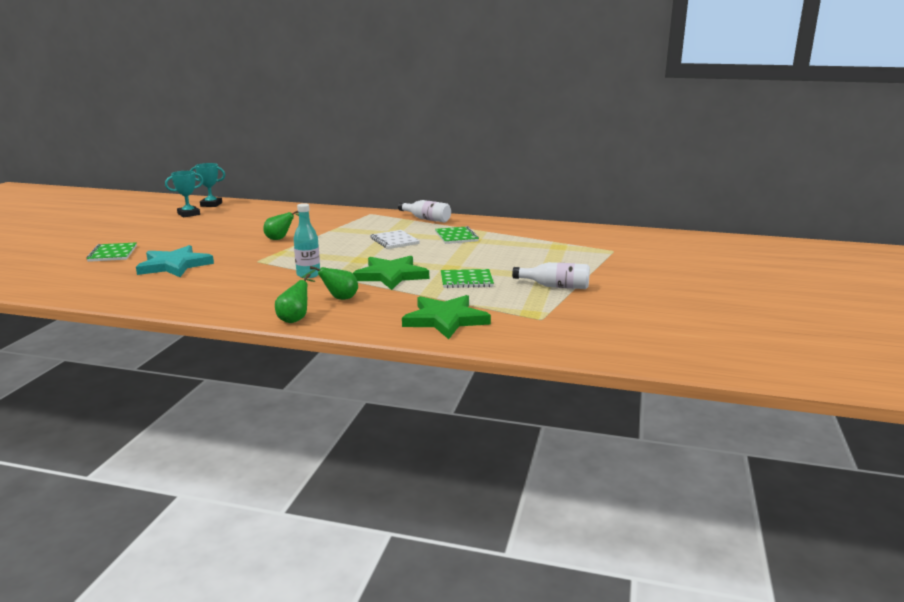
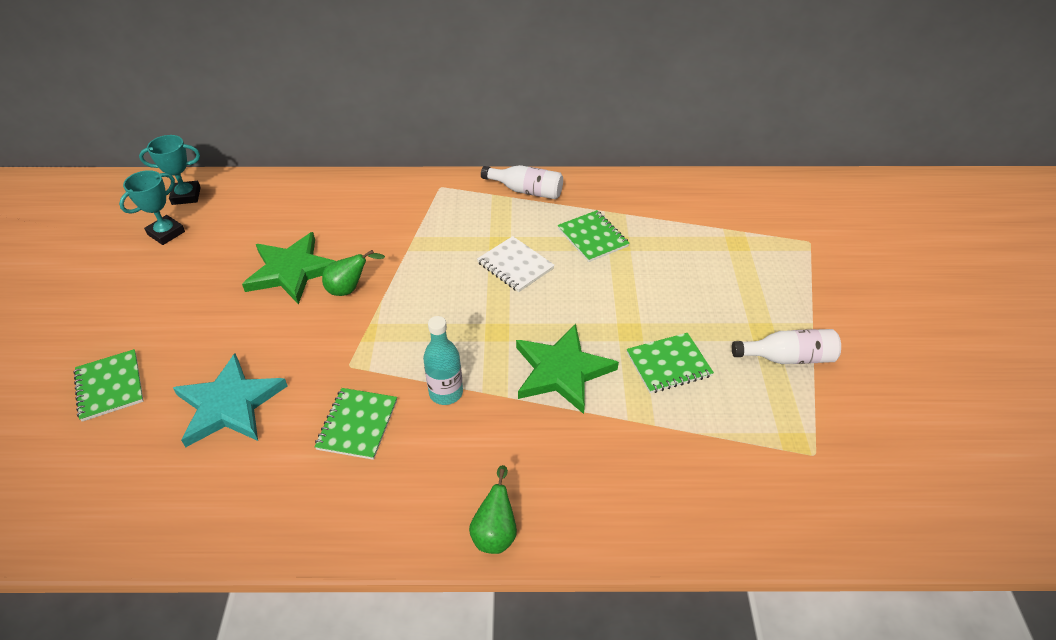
camera: 15 degrees left, 25 degrees up
(243, 278) = (357, 424): none -> green notebook
(338, 299) = (524, 457): green pear -> none
(445, 320) = (697, 485): green star -> green star (291, 271)

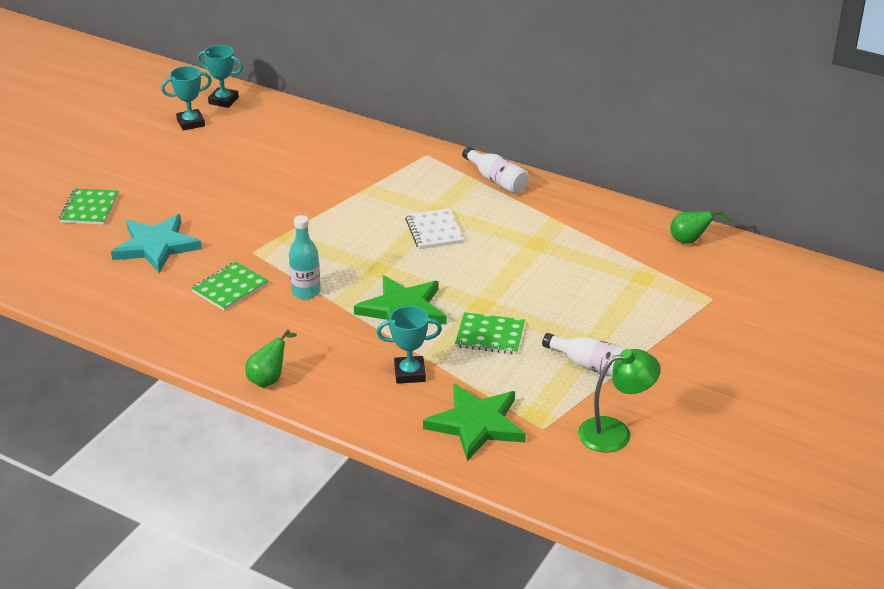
camera: 30 degrees right, 10 degrees down
(291, 271) = (261, 178): green star -> green star (476, 424)
(349, 289) = (293, 204): green pear -> green pear (690, 241)
(593, 237) = (519, 232): green notebook -> none
(634, 449) = (409, 373): none -> turquoise trophy
(876, 426) = (615, 432): none -> green lamp

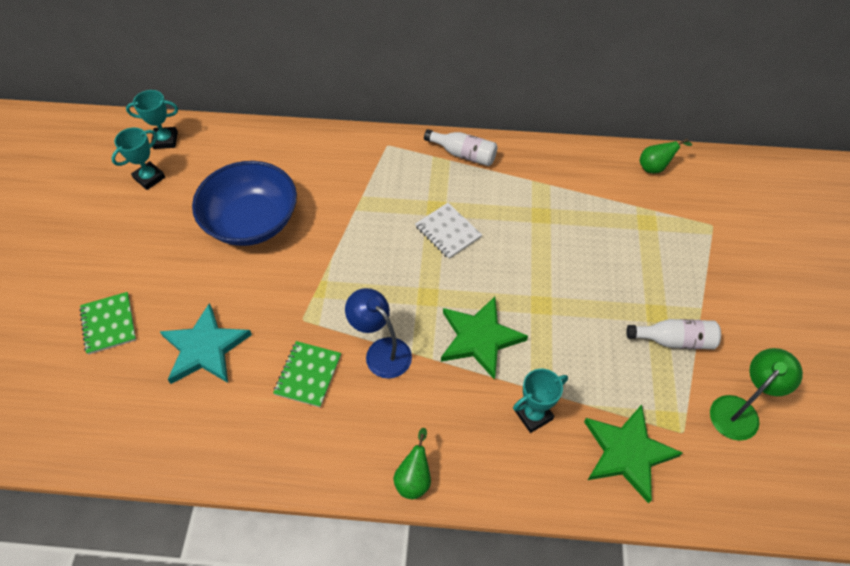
camera: 25 degrees left, 20 degrees up
(258, 175) = (252, 221): none -> blue bowl
(306, 292) = (381, 351): turquoise bottle -> blue lamp
(490, 336) = (571, 339): green notebook -> none

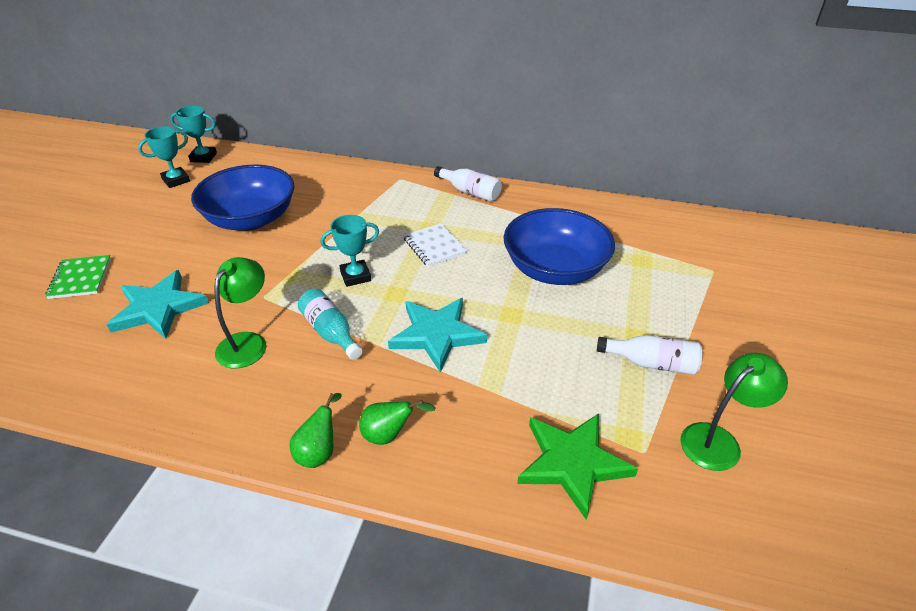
camera: 10 degrees right, 15 degrees down
(308, 375) = (247, 342): green notebook -> green lamp
(381, 351) = (330, 332): blue lamp -> turquoise bottle
(480, 338) = (437, 334): green star -> turquoise star
(533, 415) = (473, 410): turquoise trophy -> turquoise trophy (355, 276)
(569, 244) = (555, 269): none -> blue bowl
(655, 167) = (660, 220): green pear -> green pear (389, 435)

